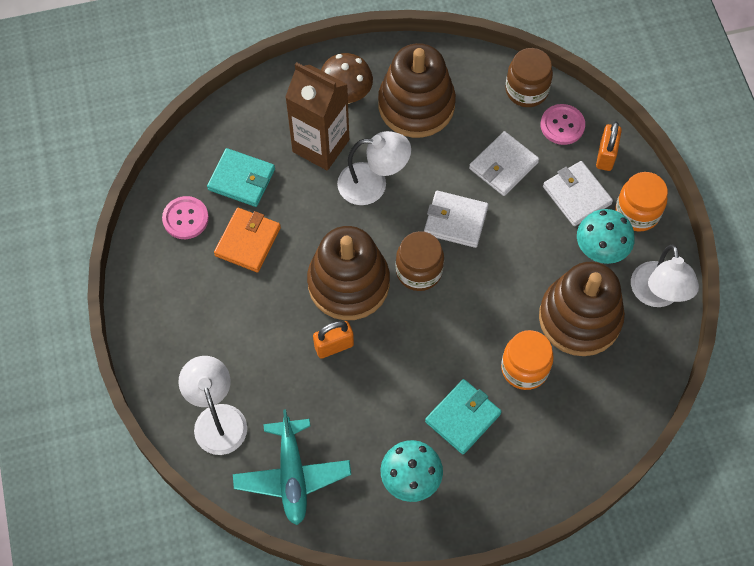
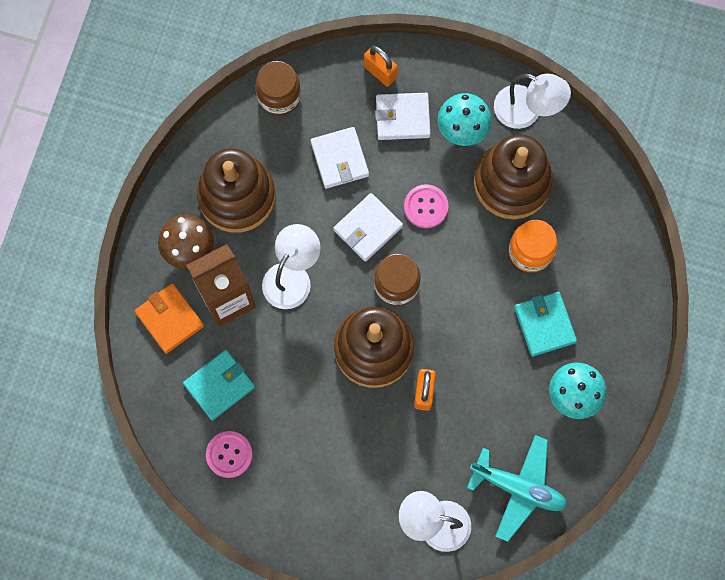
camera: 60 degrees left, 10 degrees up
(248, 241) = (284, 412): orange wallet -> orange wallet (169, 319)
(562, 125) = (330, 89): pink button -> pink button (426, 207)
(637, 212) = (446, 80): orange jar -> none

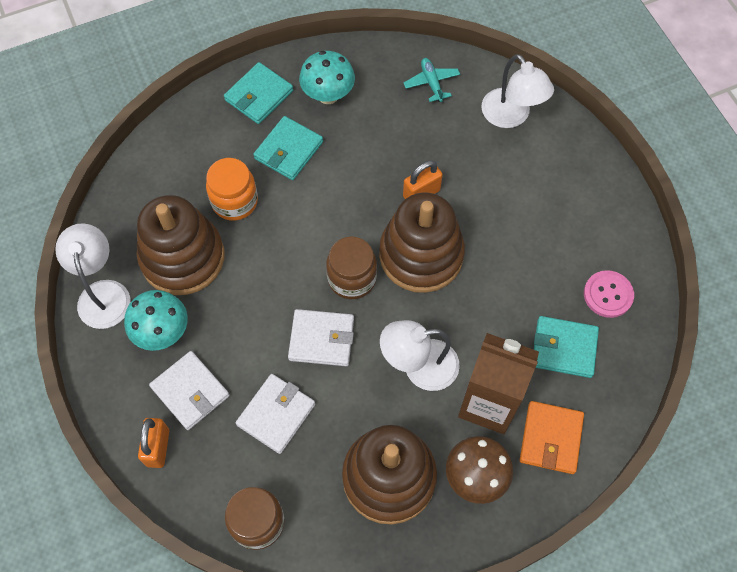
camera: 130 degrees left, 10 degrees down
(426, 207) = (261, 308): pink button -> none
(518, 488) = (431, 83): turquoise plane -> turquoise plane, size x0.56
(616, 341) = (259, 95): none -> turquoise wallet

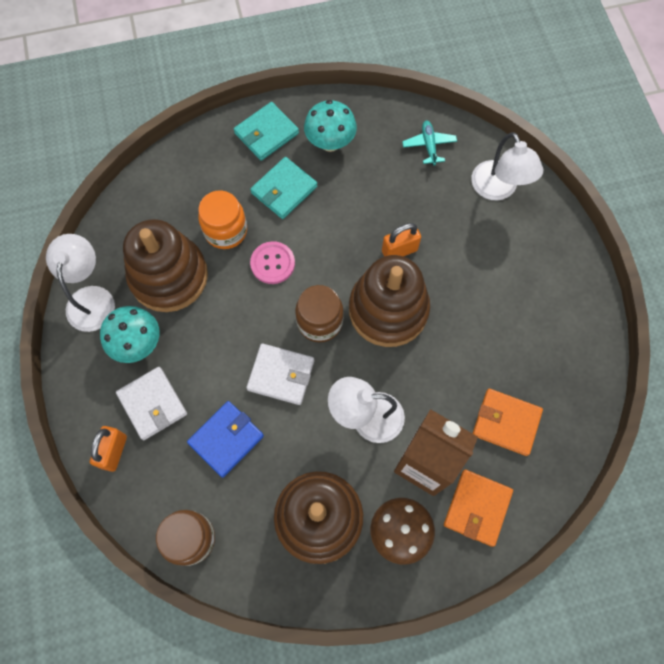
camera: 10 degrees right, 5 degrees up
(276, 414) = (226, 439): white wallet -> blue wallet
(564, 348) = (506, 422): turquoise wallet -> orange wallet
(608, 295) = (558, 378): pink button -> pink button (272, 263)

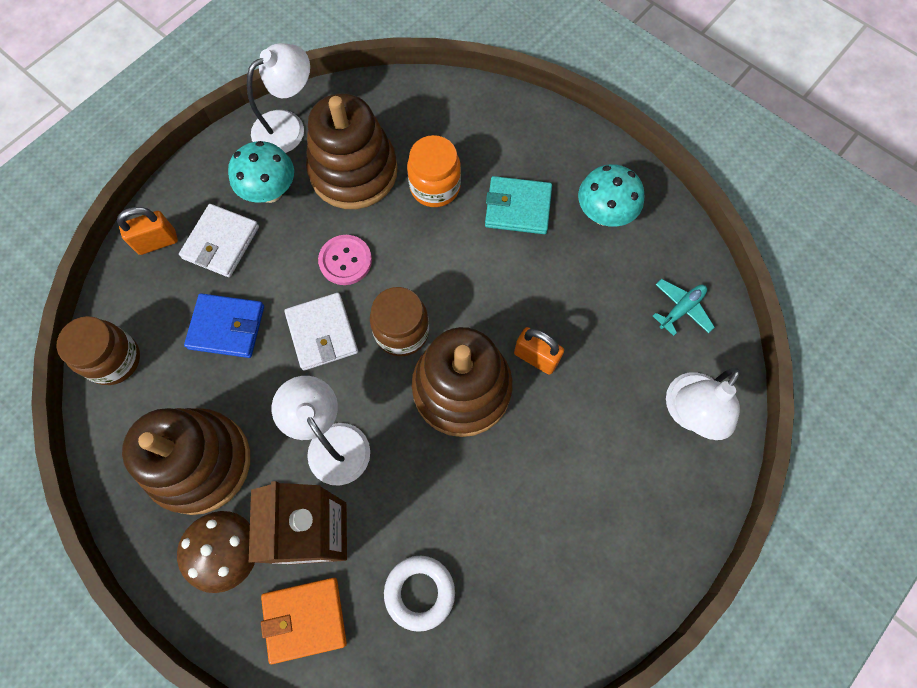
camera: 55 degrees right, 0 degrees up
(266, 133) = (566, 152): turquoise wallet -> none
(272, 263) = (432, 249): pink button -> pink button (345, 261)
(506, 422) = (419, 592): orange wallet -> white ring

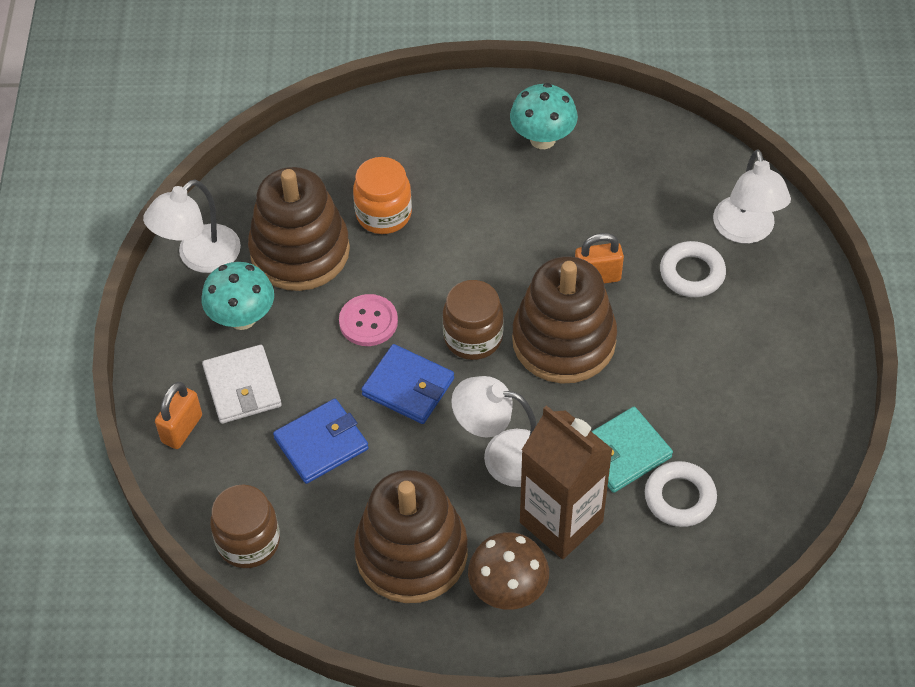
camera: 40 degrees left, 15 degrees down
(288, 126) = (199, 257): white lamp -> white lamp turned 150 degrees counterclockwise
(305, 619) = (615, 585): orange wallet -> none
(322, 333) = (408, 387): white wallet -> blue wallet
(518, 207) = (469, 182): turquoise wallet -> turquoise wallet (623, 452)
(610, 414) = (692, 273): none -> white ring
(681, 309) = (669, 164): turquoise plane -> none

